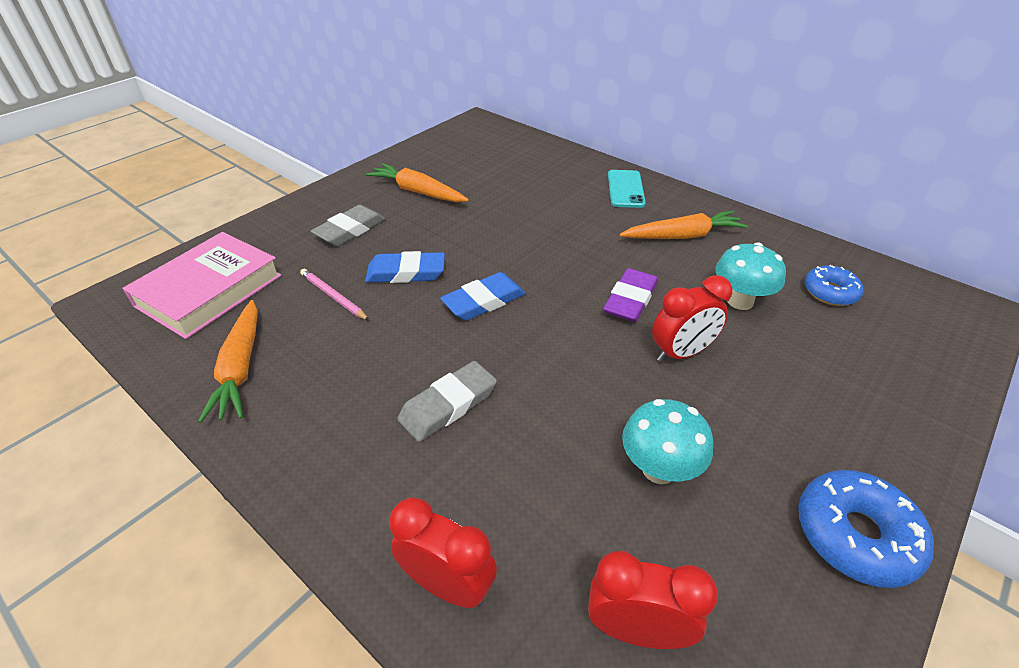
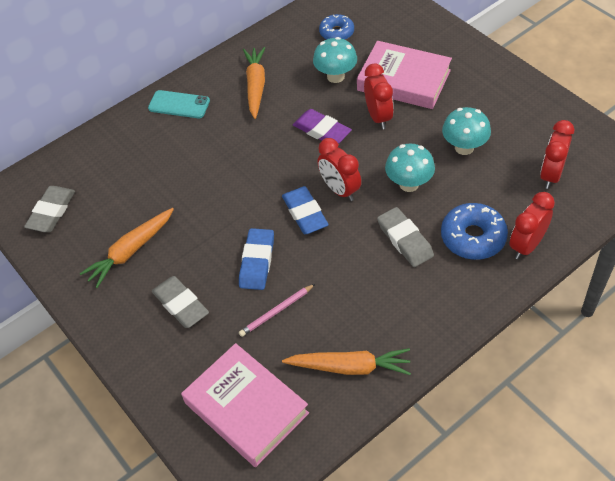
camera: 75 degrees left, 10 degrees up
(462, 146) = (51, 212): none -> grey eraser
(529, 328) = (340, 190): none -> red clock
(557, 400) = (409, 184): none -> turquoise mushroom
(776, 375) = (404, 80): none -> pink book
(855, 535) = (508, 85): blue donut -> blue donut (473, 237)

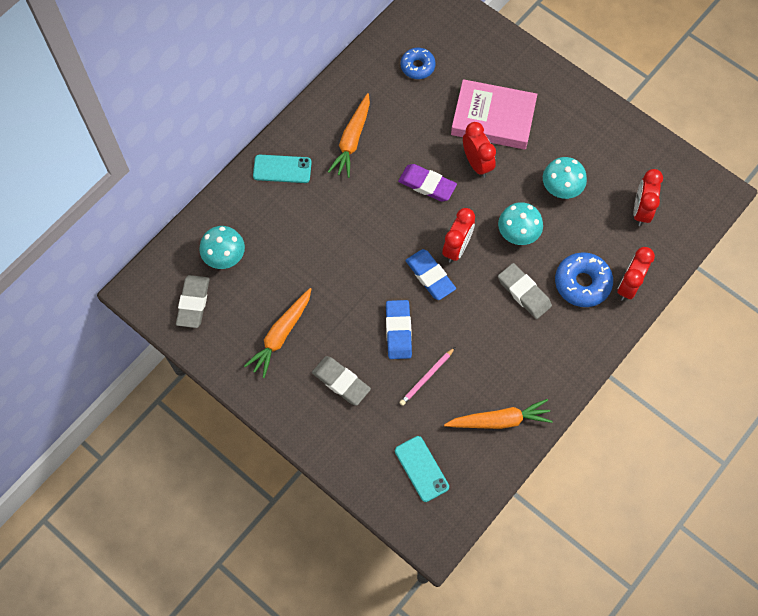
camera: 15 degrees left, 15 degrees up
(246, 408) = (421, 469): pink book -> turquoise phone
(255, 86) = (352, 140): orange carrot -> orange carrot turned 150 degrees counterclockwise
(335, 76) = (427, 120): turquoise mushroom -> turquoise mushroom (225, 257)
(340, 190) = (456, 248): red clock -> red clock turned 105 degrees counterclockwise

